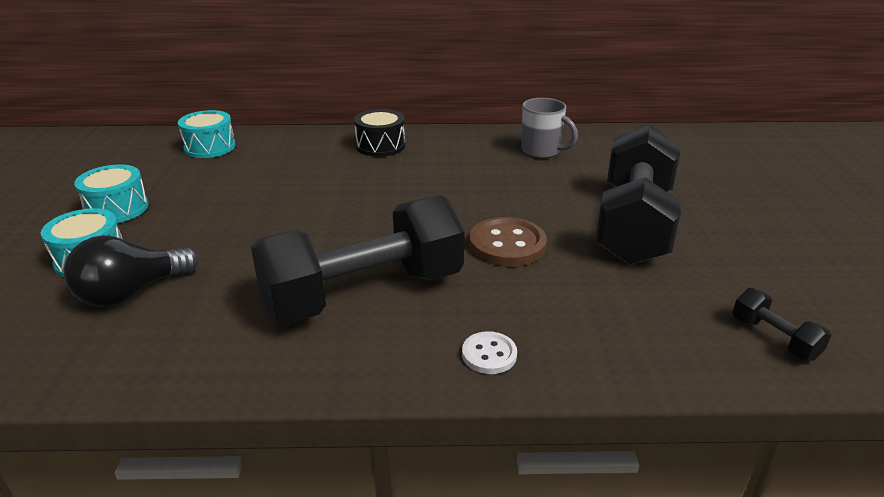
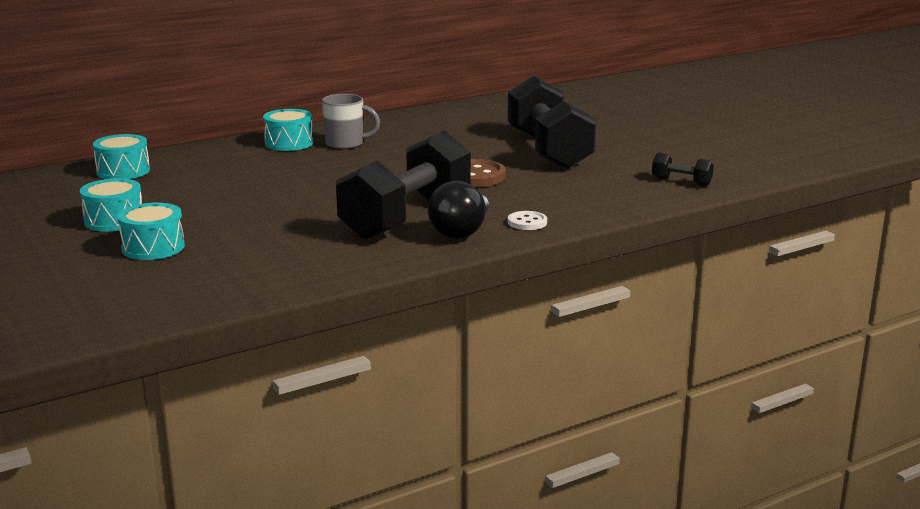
camera: 30 degrees left, 10 degrees down
(131, 293) = (226, 254): black light bulb -> black light bulb (461, 231)
(380, 146) = (289, 143): black drum -> turquoise drum
(542, 151) = (432, 124): grey mug -> grey mug (346, 144)

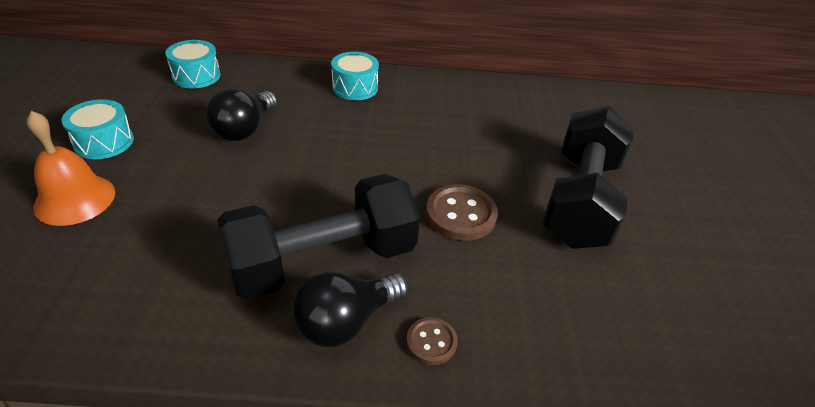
camera: 30 degrees right, 20 degrees up
(153, 247) = (75, 199): turquoise drum -> orange bell
(231, 185) = (244, 129): none -> black light bulb
(346, 144) = (398, 108): grey mug -> none
(527, 222) = (431, 342): white button -> brown button
(681, 181) = (695, 345): black dumbbell -> none

